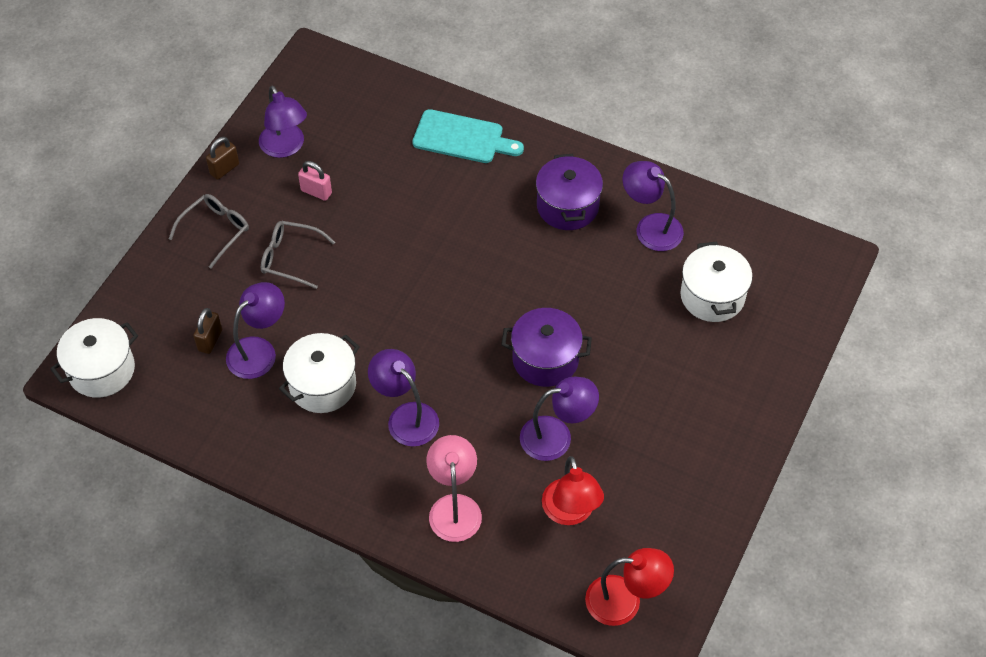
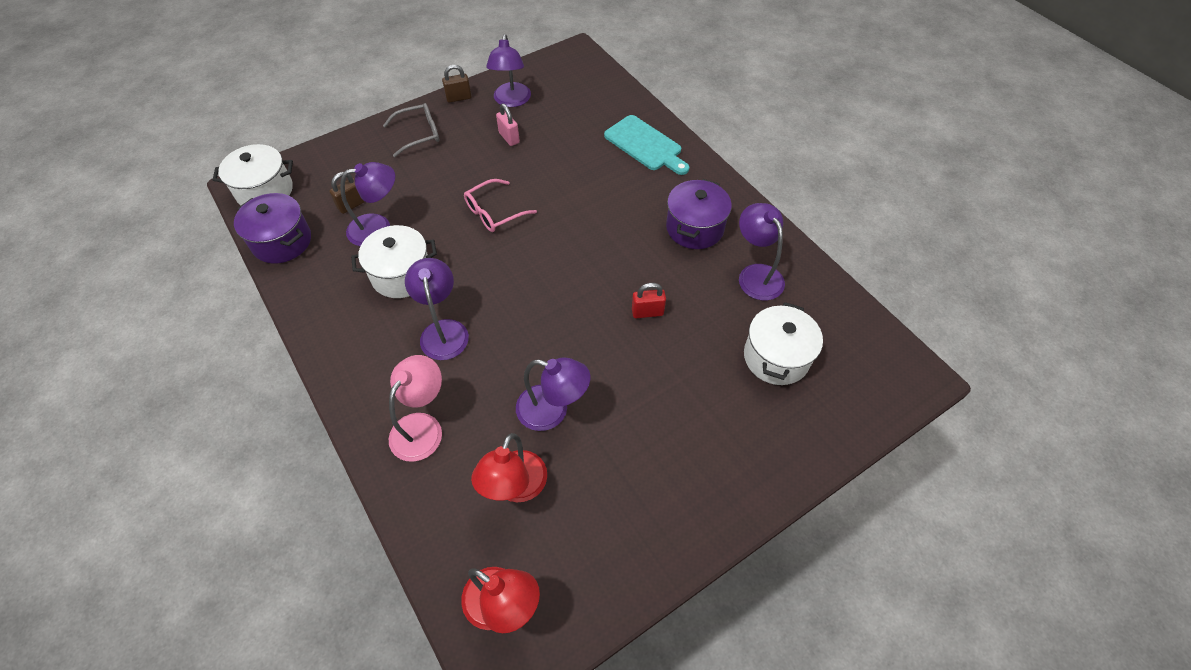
camera: 30 degrees right, 0 degrees up
(291, 258) = (454, 174): grey glasses -> none
(364, 279) = (494, 212): none -> pink glasses
(545, 359) = (590, 340): purple pot -> purple pot (282, 241)
(578, 309) = (647, 312): none -> red padlock

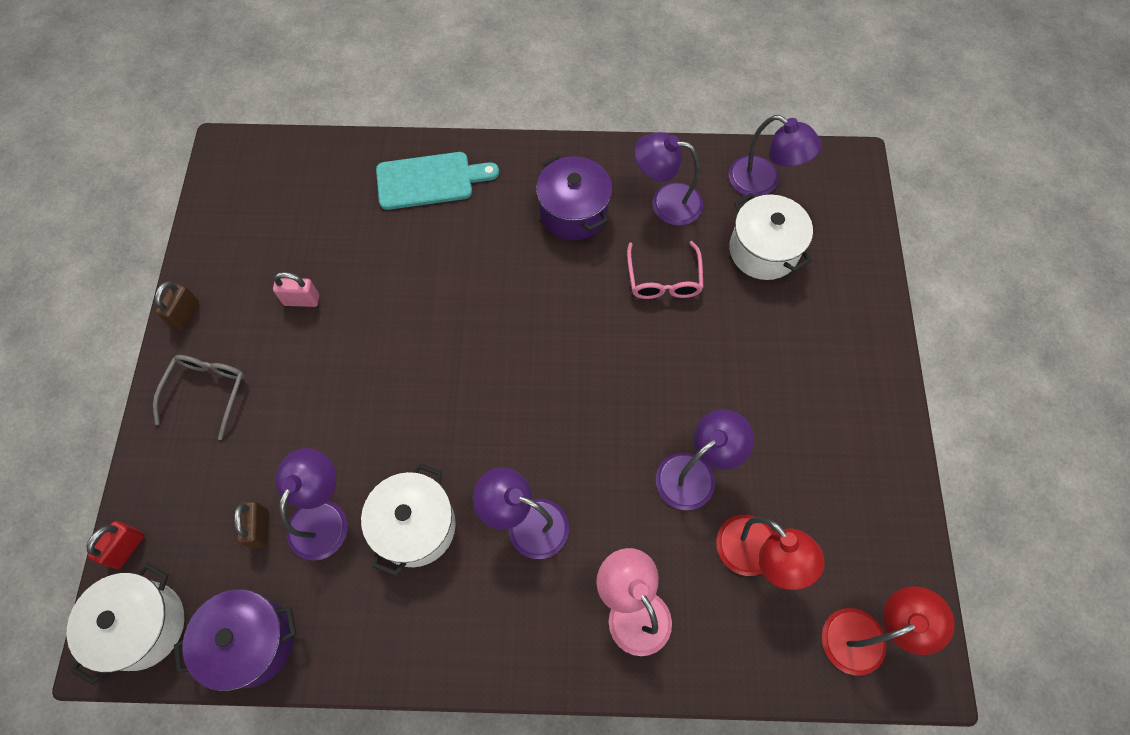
camera: 55 degrees left, 10 degrees up
(494, 212) = (402, 380): pink glasses -> pink glasses (663, 279)
(511, 101) = (244, 263): purple lamp -> purple lamp (763, 182)
(647, 312) = (642, 319): red padlock -> red padlock (127, 548)

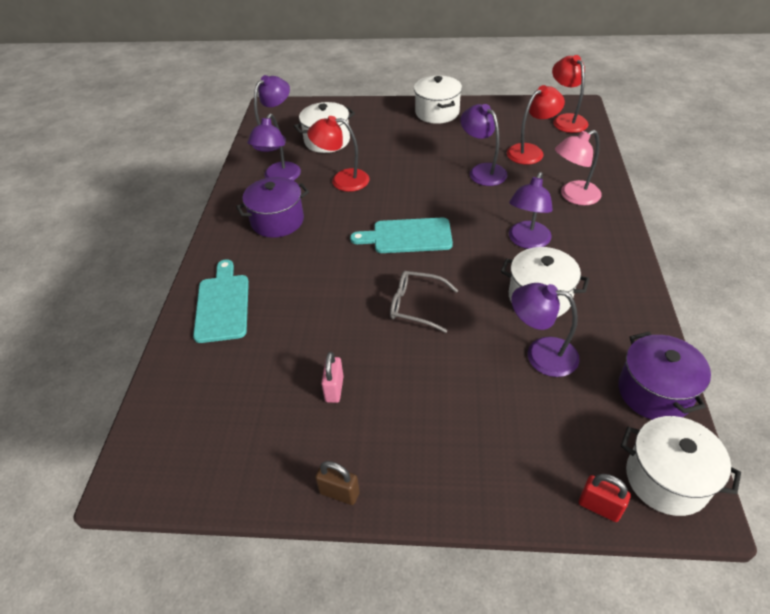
camera: 85 degrees left, 20 degrees down
(207, 392) = (430, 458): grey glasses -> grey glasses (416, 305)
(260, 528) = (559, 397): brown padlock -> none
(540, 366) = (407, 236): none -> turquoise cutting board
(663, 279) = (342, 180): pink glasses -> red lamp
(864, 409) = (437, 112): none -> white pot

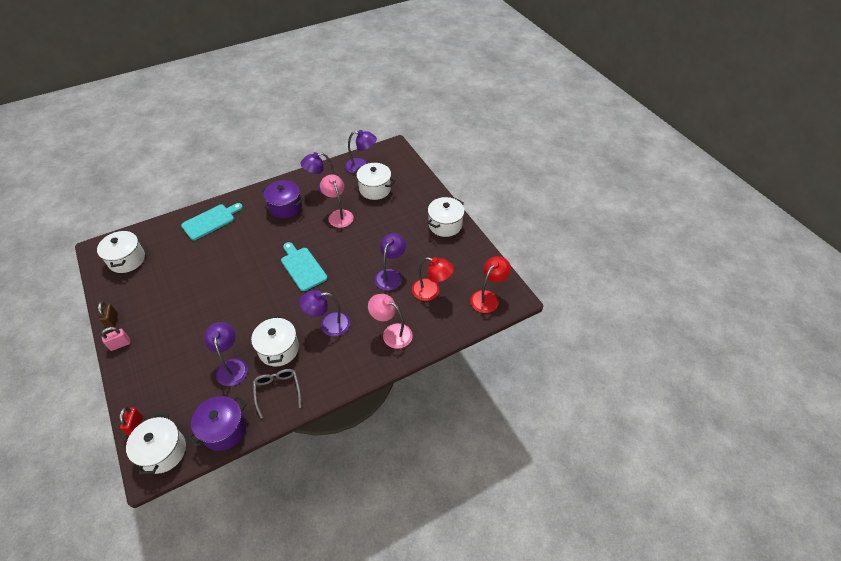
camera: 55 degrees right, 5 degrees up
(204, 437) = (127, 260): none -> white pot
(334, 389) = (172, 290): pink padlock -> pink padlock (120, 344)
(342, 180) = (339, 215): red lamp -> pink lamp
(416, 305) = (245, 296): grey glasses -> grey glasses (278, 391)

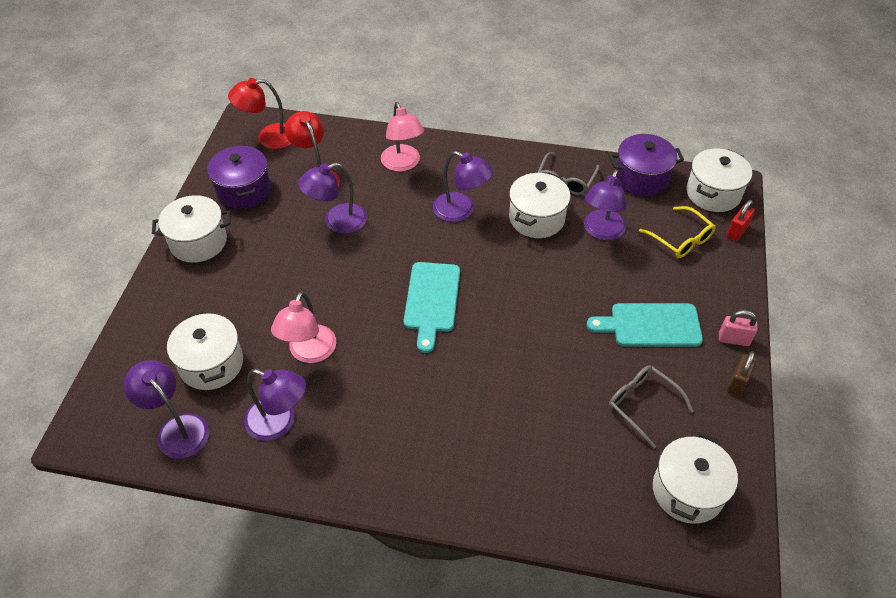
camera: 140 degrees left, 0 degrees up
(162, 282) = (643, 405): none -> grey glasses
(175, 394) = (680, 239): none -> yellow glasses
(210, 221) = (510, 483): turquoise cutting board -> turquoise cutting board (650, 325)
(285, 207) = (371, 426): purple pot -> purple pot (244, 190)

